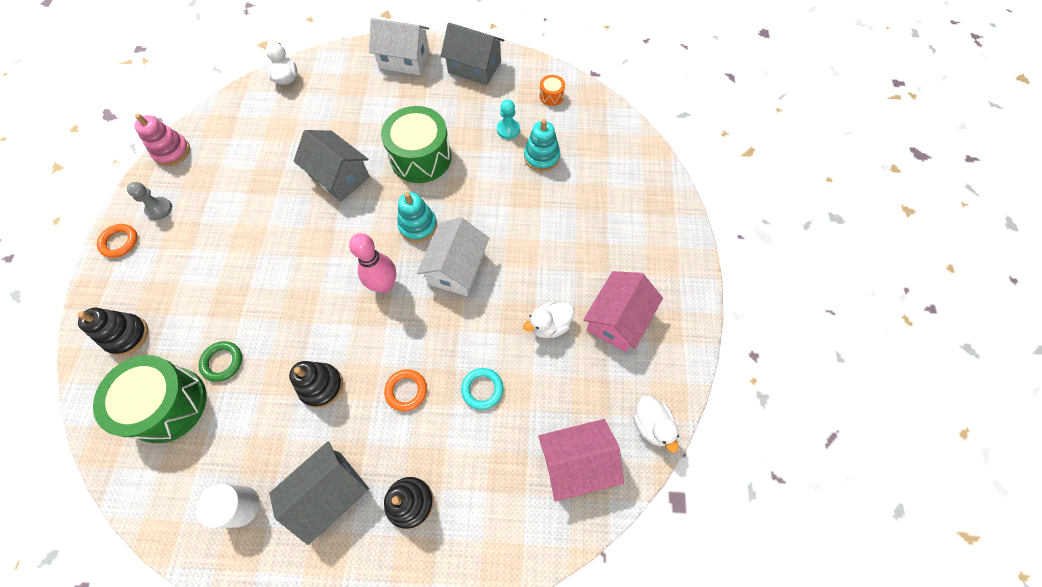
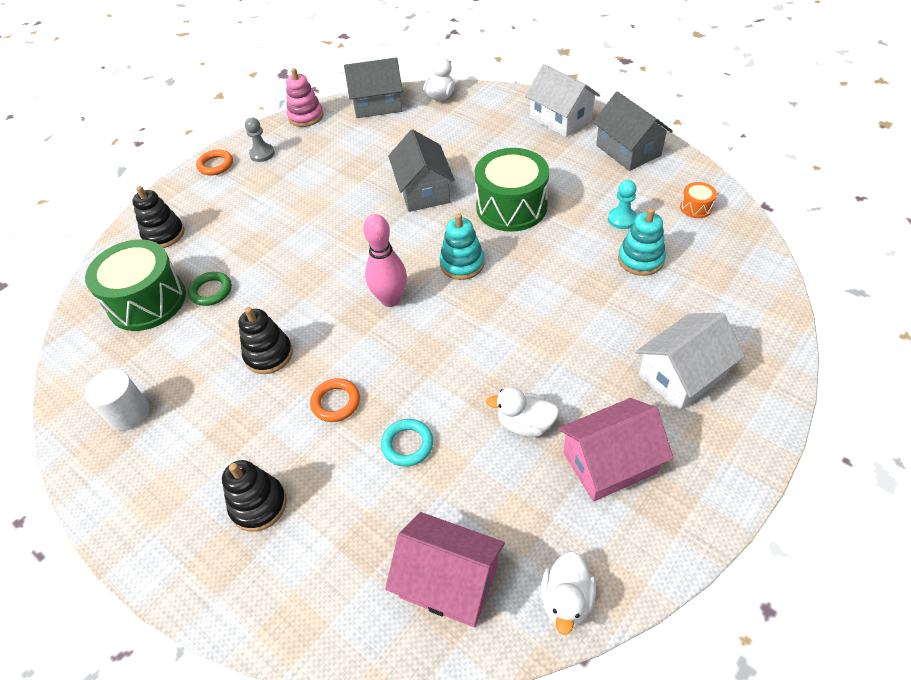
camera: 40 degrees right, 15 degrees down
(330, 492) = (202, 449): grey house -> grey house (377, 104)
(456, 268) = (470, 319): white house -> white house (682, 375)

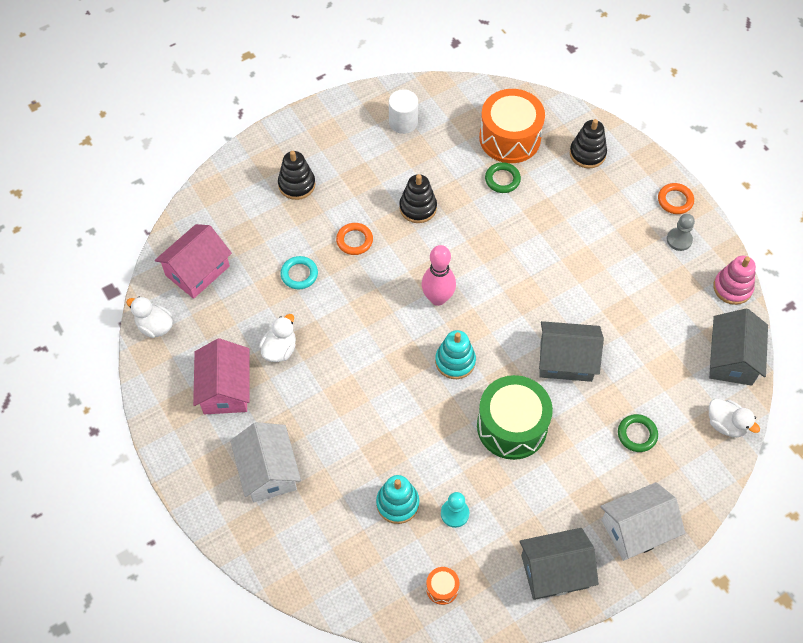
camera: 105 degrees right, 10 degrees up
(147, 301) = (510, 138): green drum -> orange drum
(476, 136) = (637, 434): none -> green ring

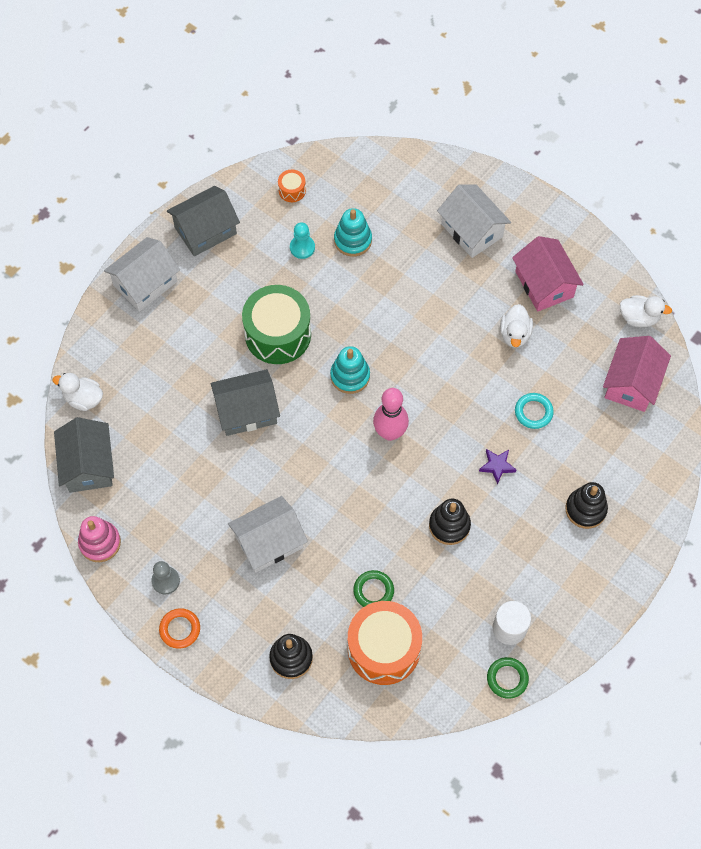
camera: 160 degrees right, 5 degrees up
(354, 240) = (497, 466): orange ring -> purple star
(579, 242) = (269, 542): none -> white house
(637, 434) = (163, 363): green ring -> green ring (507, 678)

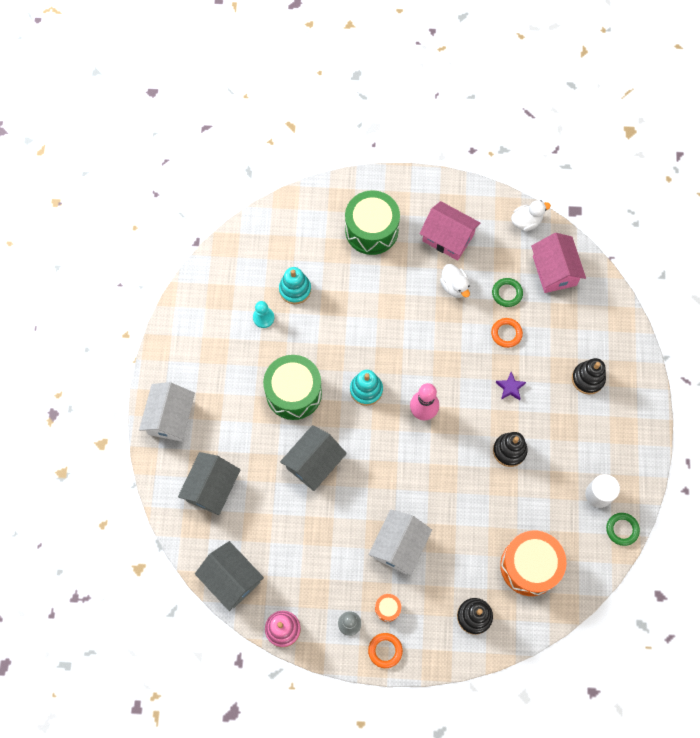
camera: 35 degrees left, 5 degrees up
(83, 399) = (191, 533): white duck -> none
(205, 230) = (184, 349): grey house -> grey house (212, 488)
(292, 190) = (224, 280): orange drum -> orange drum (387, 608)
(373, 591) = (493, 531): green ring -> green ring (507, 293)
(471, 230) = (371, 230): white house -> green drum
(533, 412) = (506, 333): turquoise ring -> orange ring

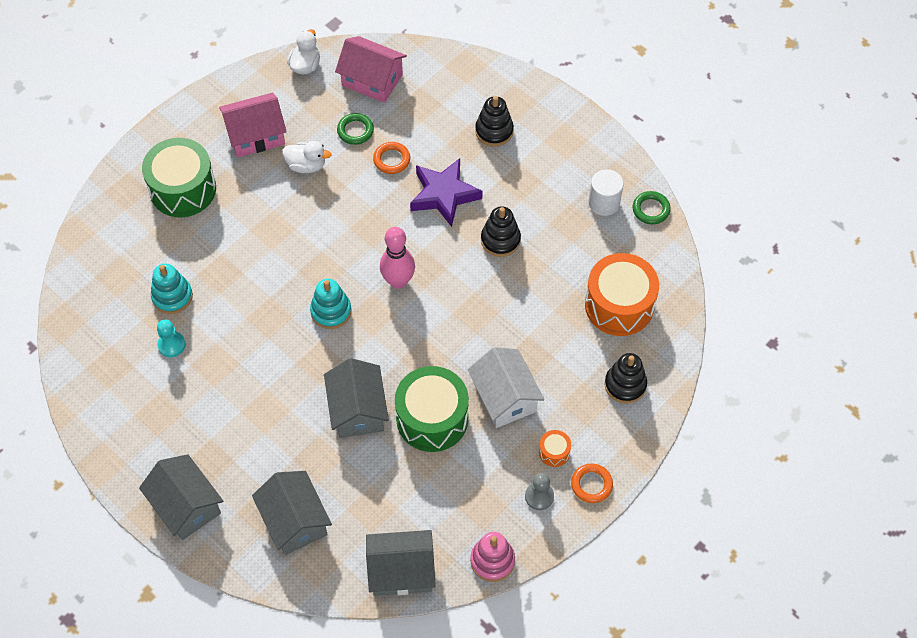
camera: 50 degrees left, 10 degrees down
(170, 417) = (186, 506): white house -> grey house
(294, 392) = (272, 375): green drum -> green drum (432, 418)
(510, 387) = (444, 195): purple star -> purple star, size x2.06

